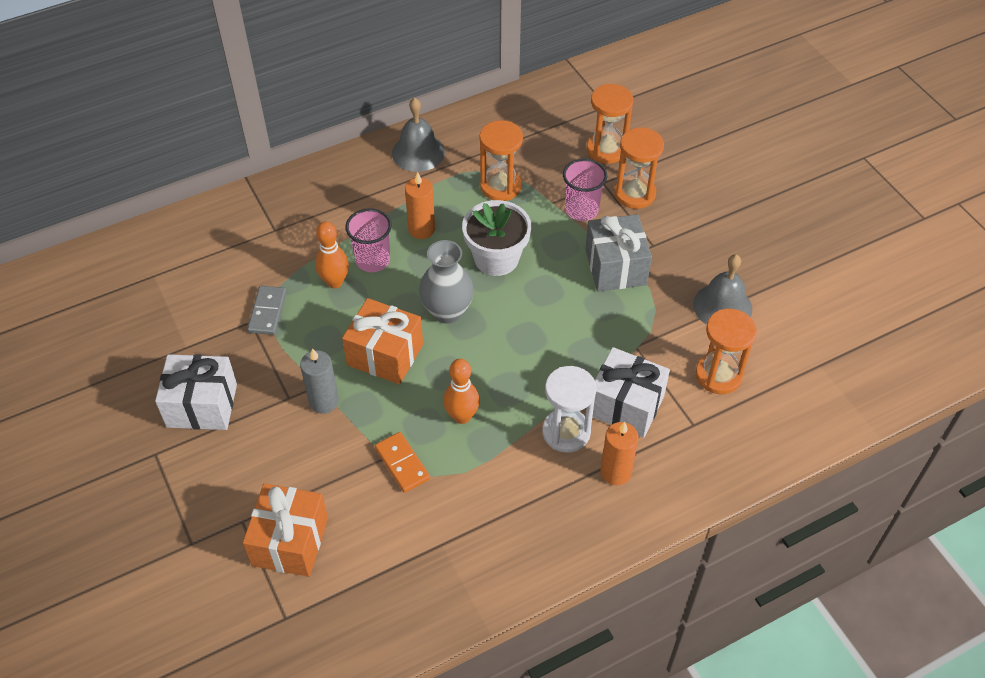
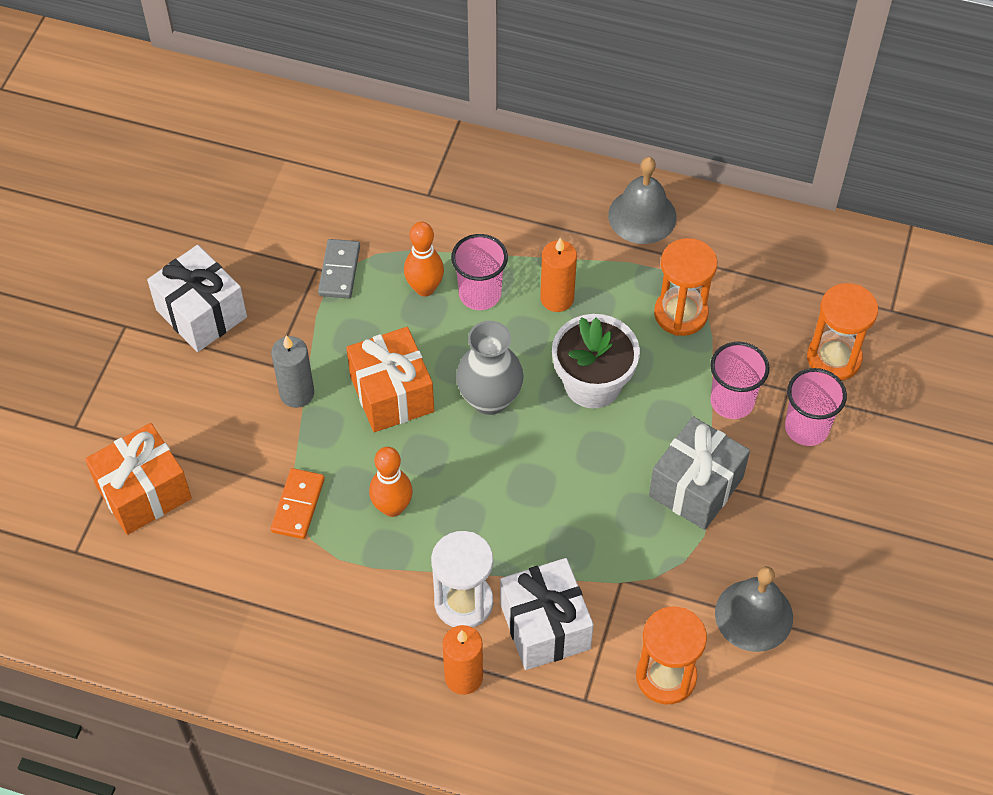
camera: 45 degrees right, 5 degrees up
(267, 312) = (339, 271): grey domino -> grey domino turned 45 degrees counterclockwise
(634, 194) = (806, 428): orange hourglass -> pink cup

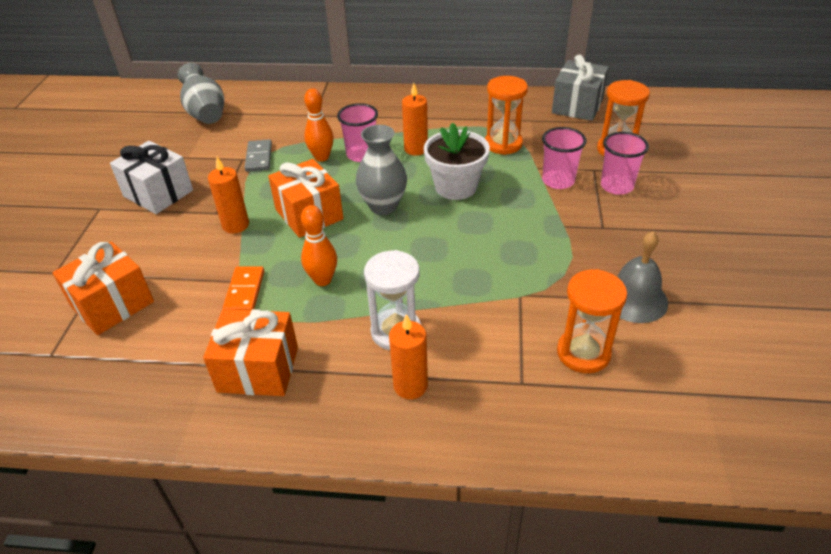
camera: 10 degrees left, 15 degrees down
(273, 160) = (206, 114): none -> grey vase
(297, 393) = (235, 225): grey candle -> orange candle
(302, 620) = (258, 369): none -> orange gift
(545, 626) = (469, 336): white gift -> none
(642, 216) = (459, 105): grey bell -> none
(696, 487) = (553, 230): grey gift -> grey gift (577, 106)

